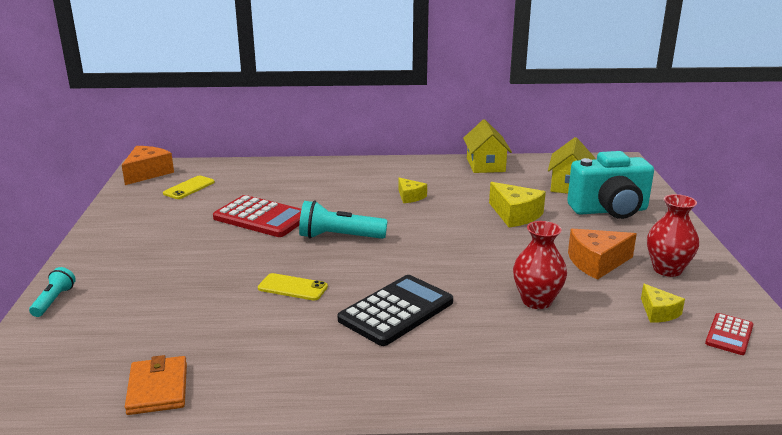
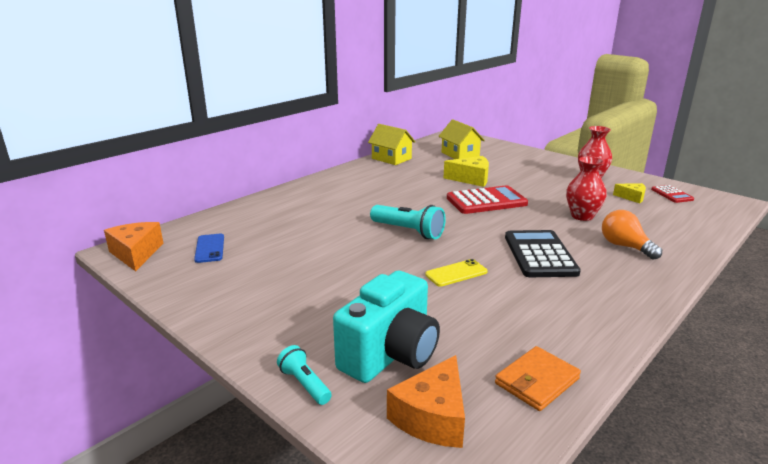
camera: 45 degrees left, 0 degrees up
(158, 388) = (537, 381): orange wallet -> orange wallet turned 75 degrees counterclockwise
(189, 188) = (209, 248): yellow phone -> blue phone
(261, 217) = (325, 243): red calculator -> red calculator (486, 201)
(339, 237) = (408, 231): turquoise flashlight -> turquoise flashlight turned 105 degrees counterclockwise
(410, 197) = (392, 191): yellow cheese -> none
(500, 350) = (625, 246): none -> orange light bulb
(596, 263) = (560, 187): orange cheese -> orange cheese (432, 417)
(609, 210) = (506, 160): turquoise camera -> turquoise camera (390, 354)

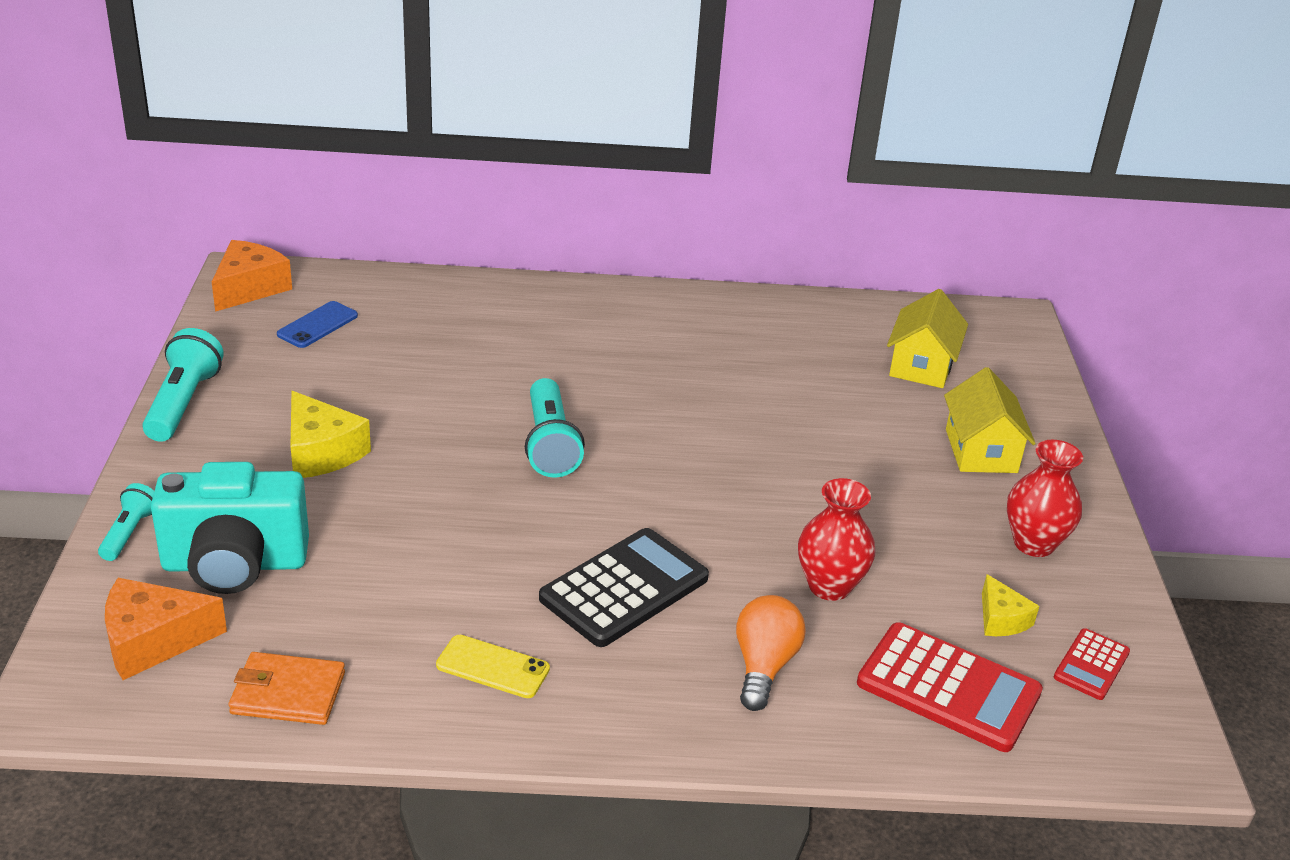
camera: 45 degrees right, 10 degrees up
(204, 314) = (183, 403): none -> turquoise flashlight
(391, 158) = (795, 311): yellow house -> yellow house (981, 451)
(456, 273) = (476, 535): yellow phone -> yellow phone (492, 667)
(471, 179) = (825, 420): yellow cheese -> yellow cheese (321, 452)
(486, 201) = (754, 469): red calculator -> red calculator (948, 688)

